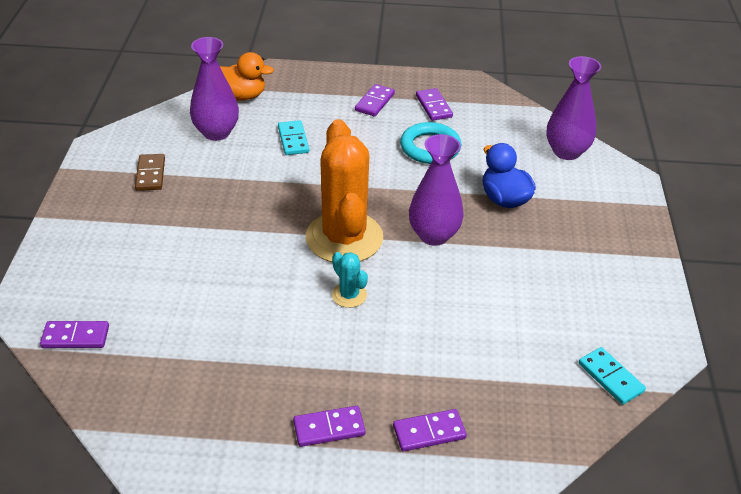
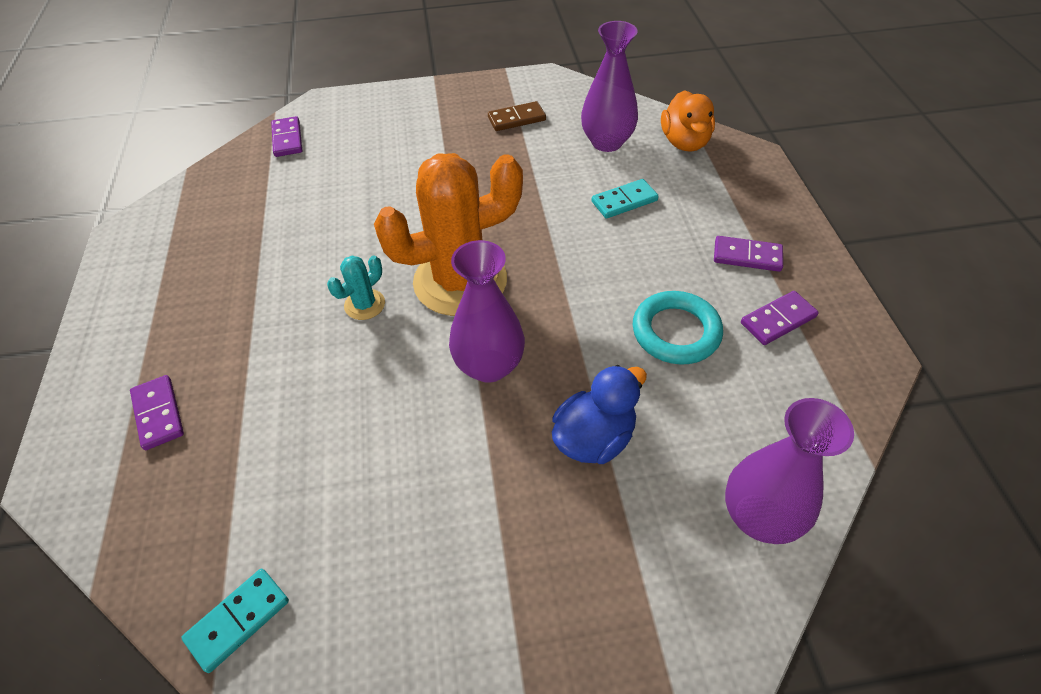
camera: 80 degrees right, 10 degrees up
(329, 428) = (171, 327): purple domino -> none

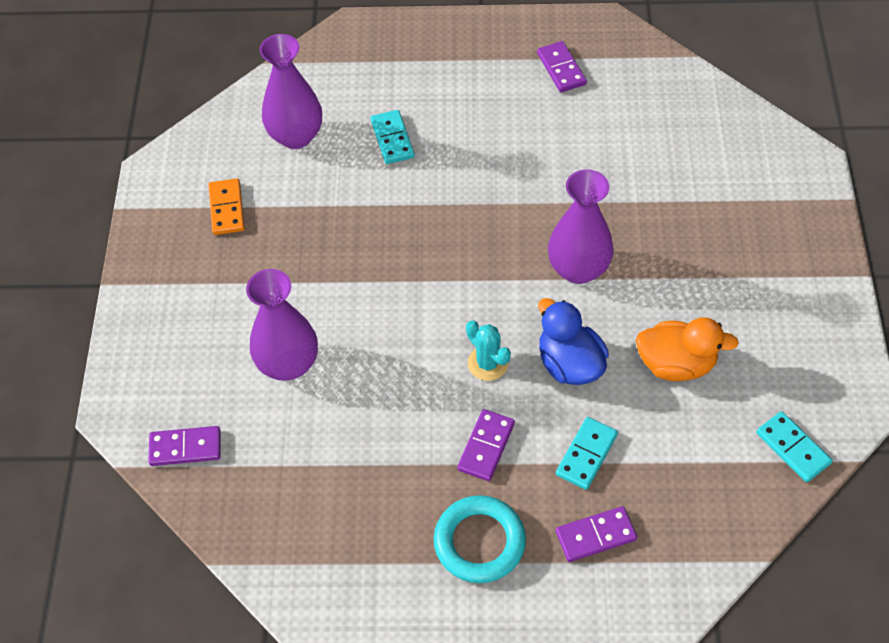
camera: 80 degrees left, 5 degrees up
(253, 396) = (586, 454): none -> turquoise domino
(460, 281) = (472, 282): orange cactus -> none
(516, 119) = (226, 208): brown domino -> orange domino
(594, 438) = (659, 208): blue duck -> blue duck (569, 364)
(676, 332) = (562, 136): turquoise ring -> turquoise ring (479, 542)
(684, 142) = (316, 74): orange duck -> orange duck (676, 364)
(747, 256) = (486, 69): purple domino -> purple domino (486, 446)
(759, 516) = (731, 127): purple vase -> purple vase (288, 364)

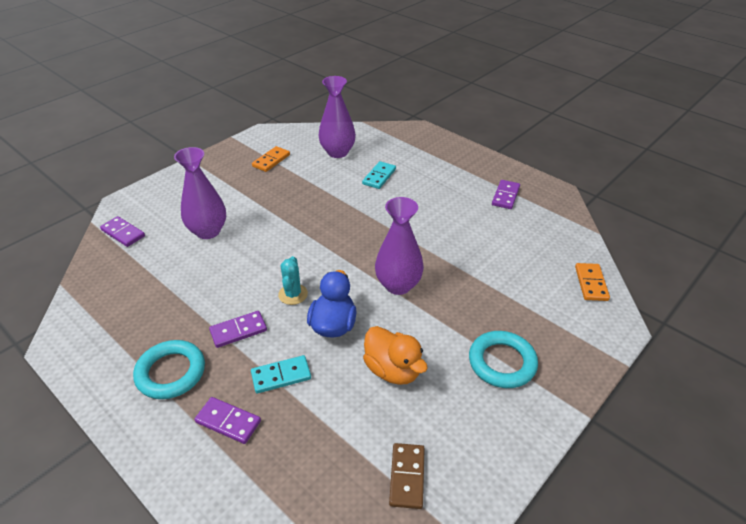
camera: 40 degrees right, 15 degrees down
(747, 128) = (591, 283): none -> orange domino
(757, 279) = (502, 362): none -> turquoise ring
(793, 448) = (407, 477): turquoise domino -> brown domino

